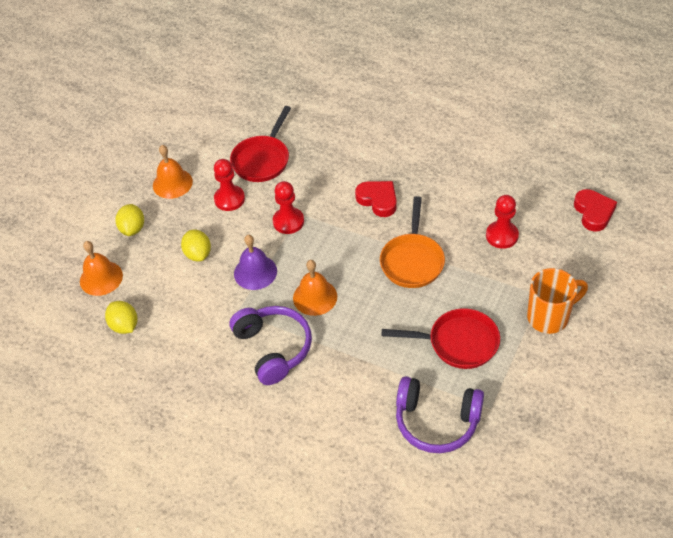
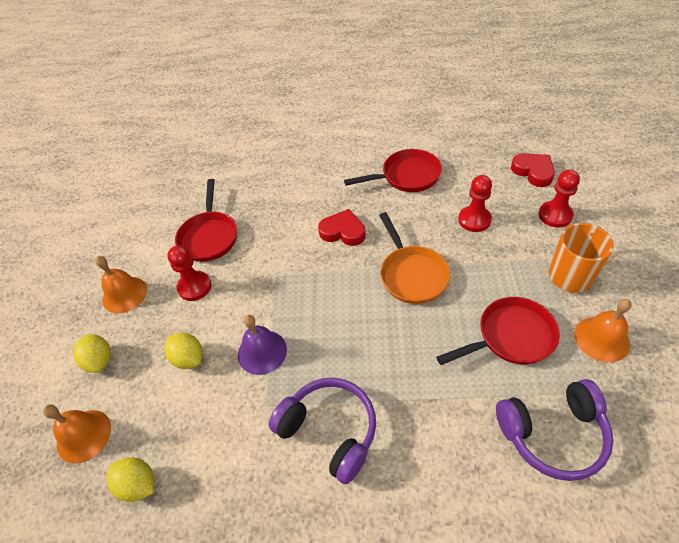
camera: 25 degrees left, 0 degrees up
(288, 221) = (268, 285): red pawn -> red pawn (555, 215)
(315, 297) = (340, 352): orange bell -> orange bell (601, 339)
(469, 170) = (407, 176): none -> red pan

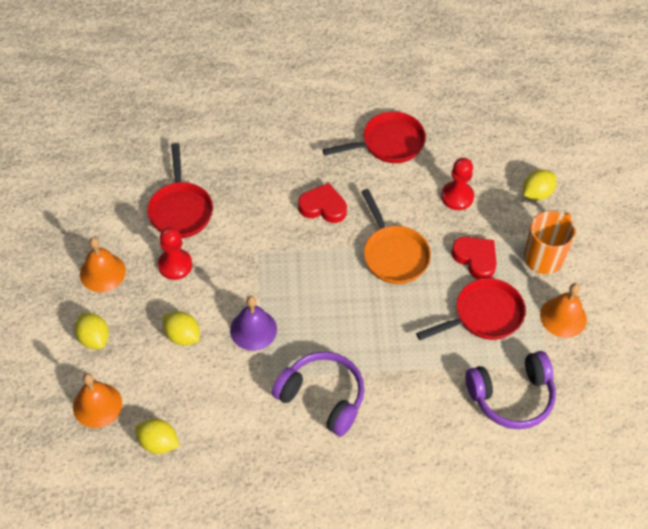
camera: 10 degrees left, 5 degrees up
(533, 172) = (520, 142): red heart -> red heart (475, 259)
(555, 215) = (537, 193): red pawn -> yellow lemon

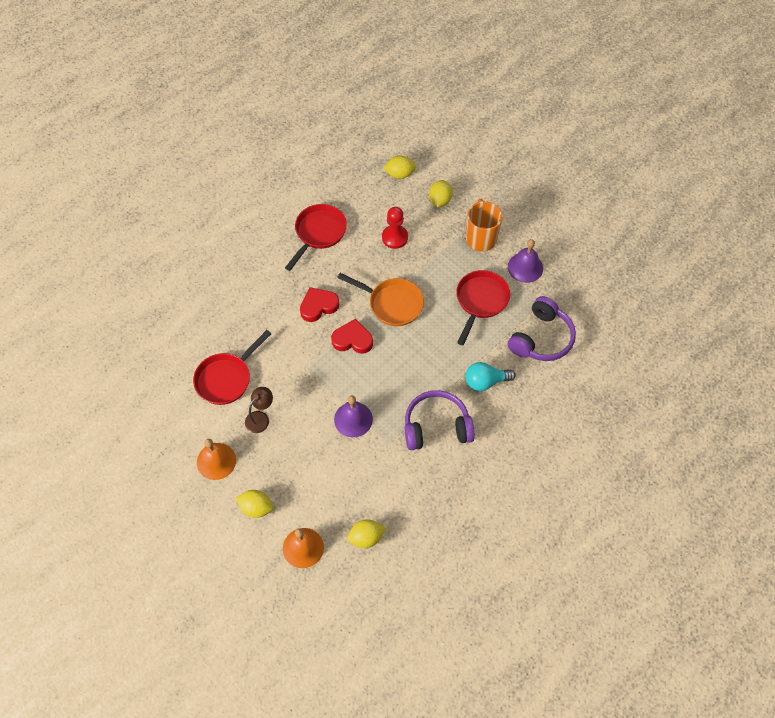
camera: 40 degrees left, 5 degrees up
(175, 265) = (260, 418): red pawn -> brown lamp
(180, 210) = (226, 379): red pan -> red pan turned 90 degrees clockwise
(182, 336) = (312, 459): yellow lemon -> yellow lemon (399, 174)
(412, 393) = (485, 381): none -> turquoise light bulb
(475, 259) = (443, 269): red heart -> red heart (352, 340)
(563, 317) = (525, 267): orange bell -> purple bell

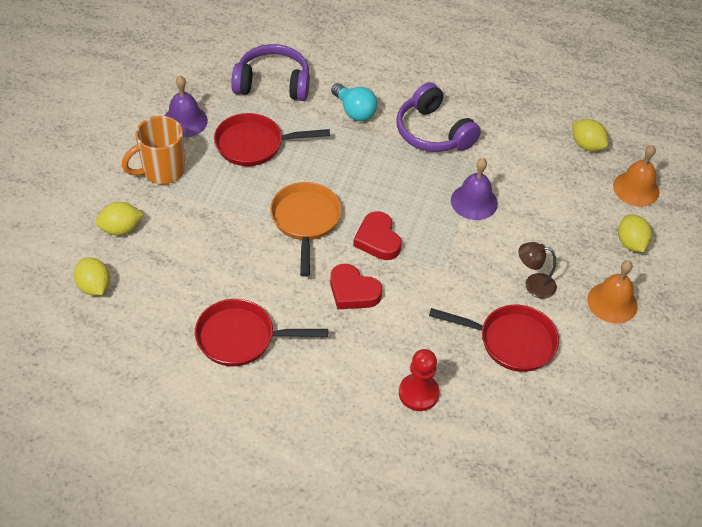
camera: 120 degrees left, 10 degrees down
(395, 237) = (205, 254): red pawn -> red pawn (418, 393)

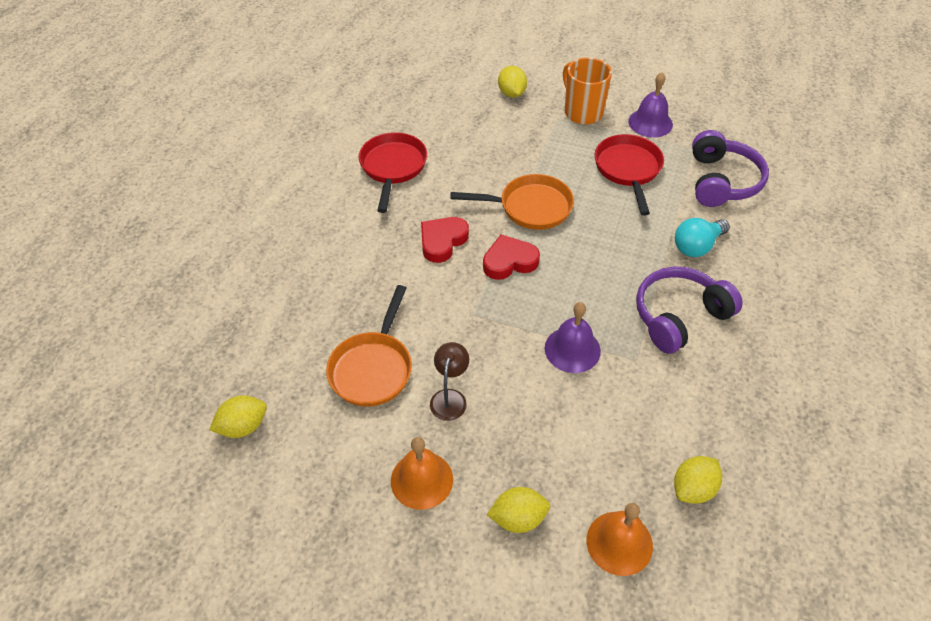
camera: 95 degrees right, 0 degrees up
(94, 286) = (450, 84): yellow lemon -> yellow lemon (243, 426)
(418, 393) = (319, 286): red pawn -> none
(511, 341) = (373, 368): red pan -> orange pan

